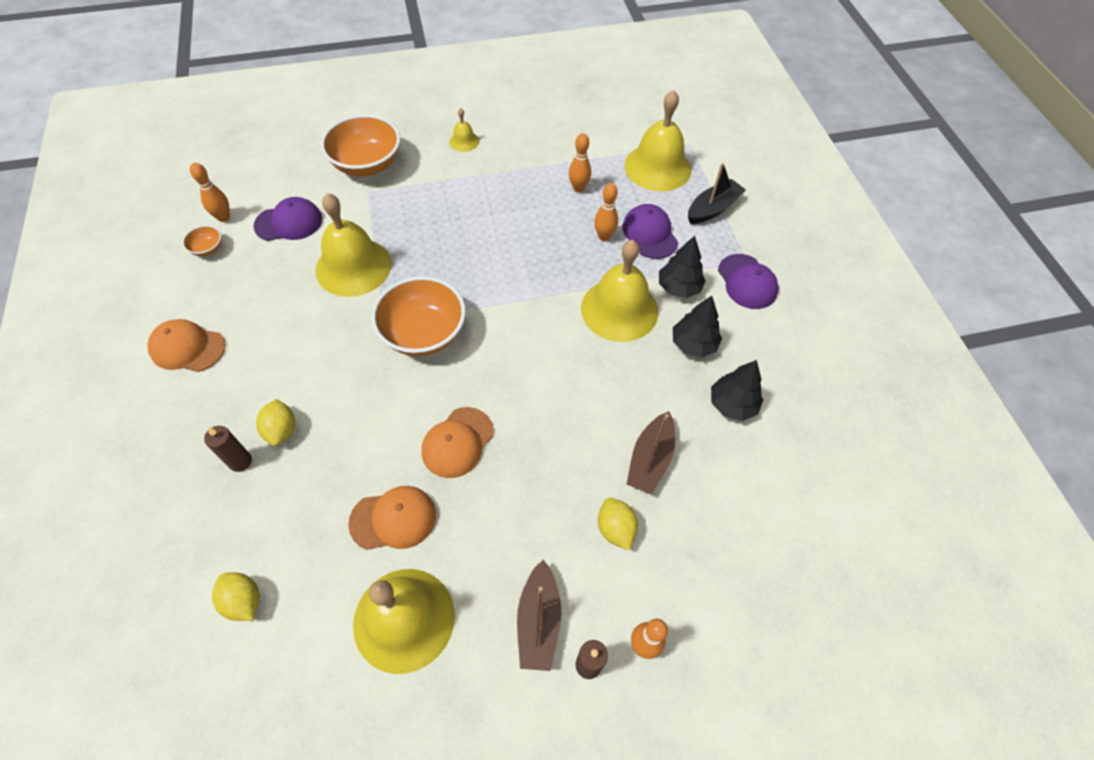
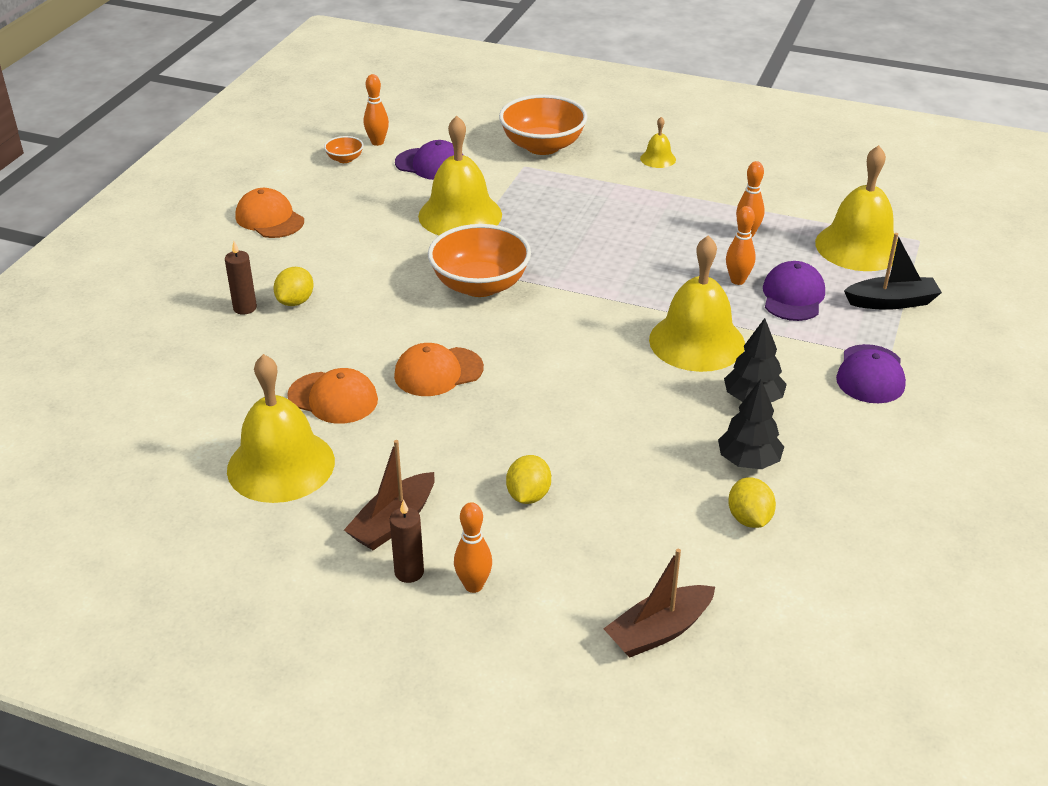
camera: 35 degrees right, 20 degrees down
(244, 601) = (169, 394): yellow lemon -> yellow lemon (749, 519)
(650, 459) = (614, 463): brown boat -> brown boat (659, 631)
(679, 287) = (782, 349): black tree -> none

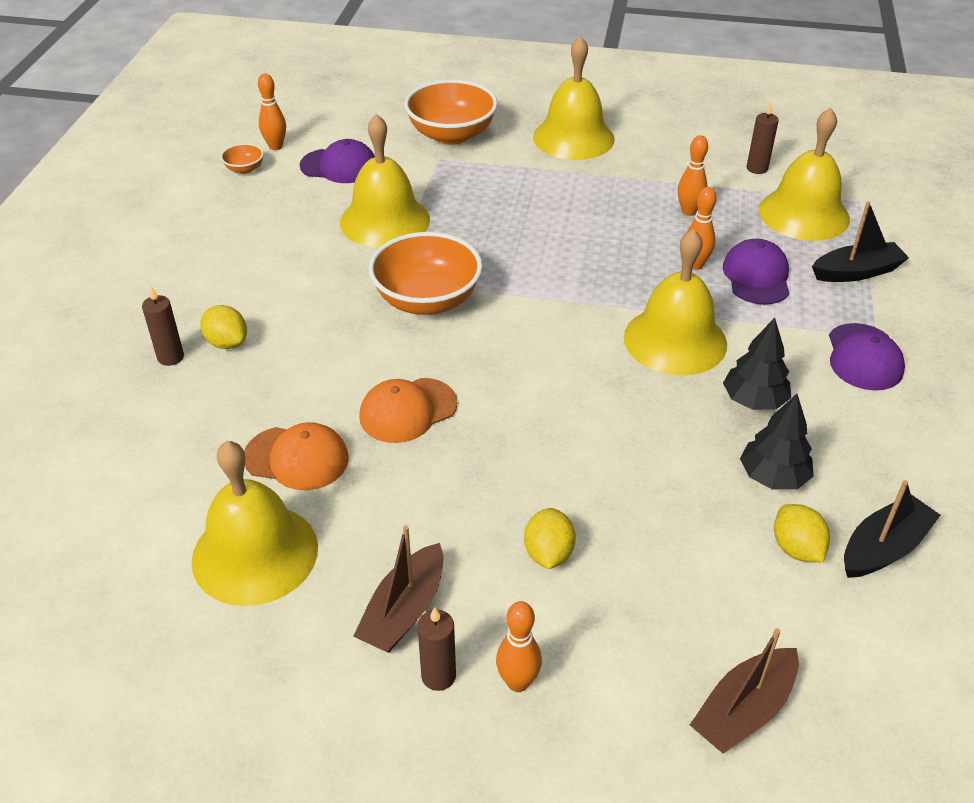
camera: 10 degrees left, 5 degrees up
(269, 219) = (176, 246): orange cap -> none
(295, 301) = (227, 342): yellow lemon -> yellow lemon turned 60 degrees counterclockwise
(658, 159) = (573, 138): yellow bell -> yellow bell, size x2.20
(827, 202) = (757, 168): none -> brown candle
(829, 528) = (883, 548): none -> black boat

